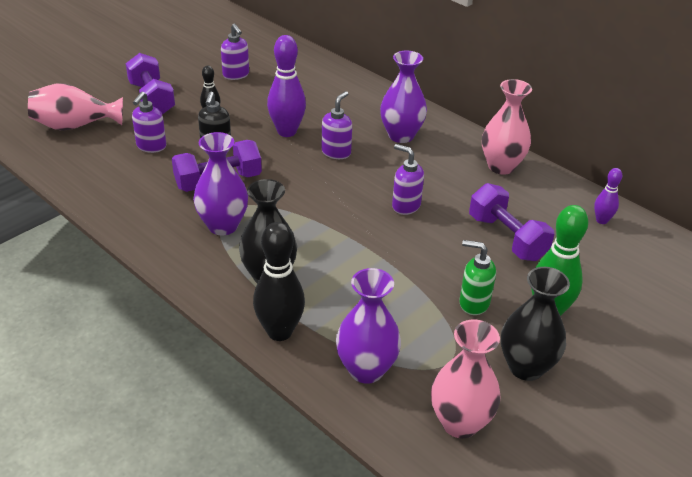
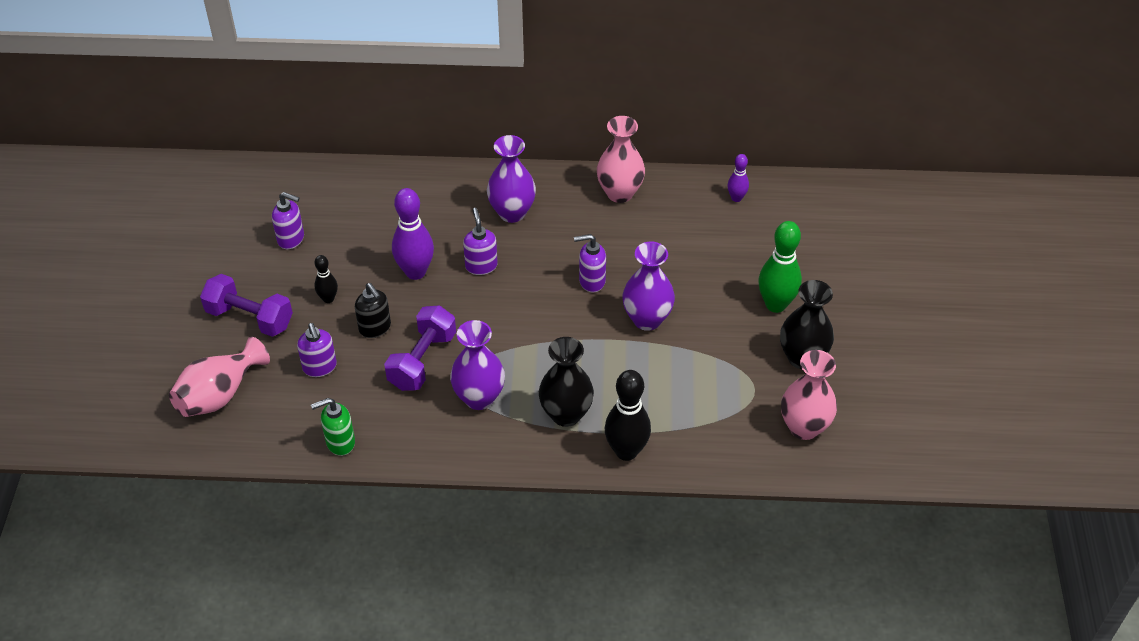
camera: 40 degrees left, 10 degrees up
(366, 370) = (712, 435): purple vase -> purple vase (647, 319)
(473, 303) = (724, 332): green soap dispenser -> green soap dispenser (340, 442)
(507, 238) = (690, 260): purple dumbbell -> none

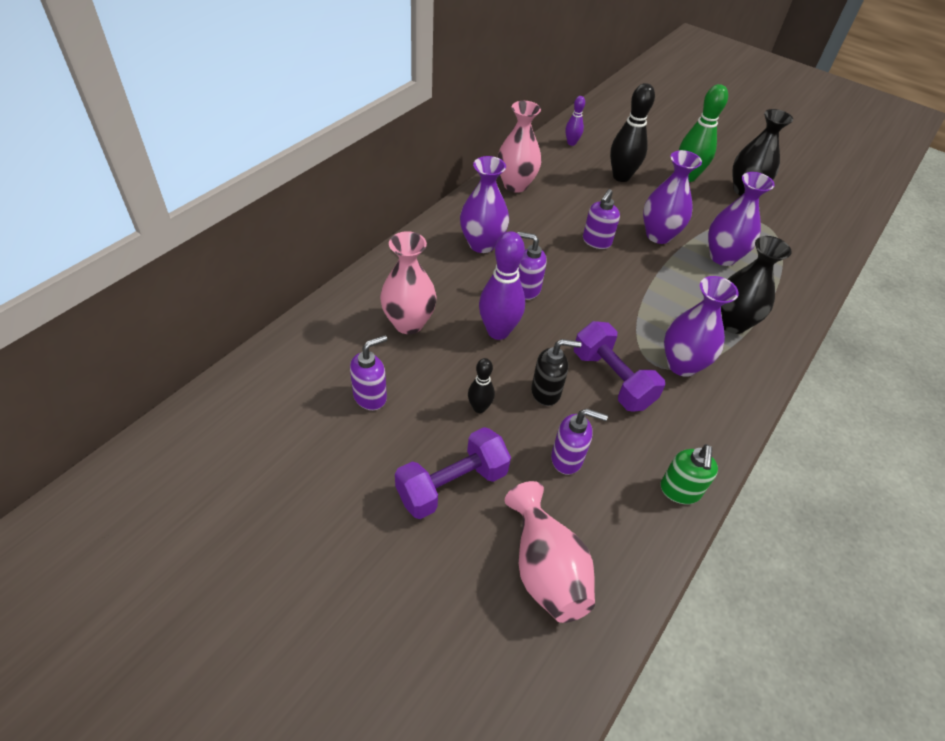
camera: 60 degrees left, 0 degrees up
(626, 451) = (790, 310): black bowling pin -> black bowling pin (621, 177)
(661, 376) = (722, 257): none -> purple vase
(804, 427) = (810, 220): pink vase -> pink vase (408, 323)

